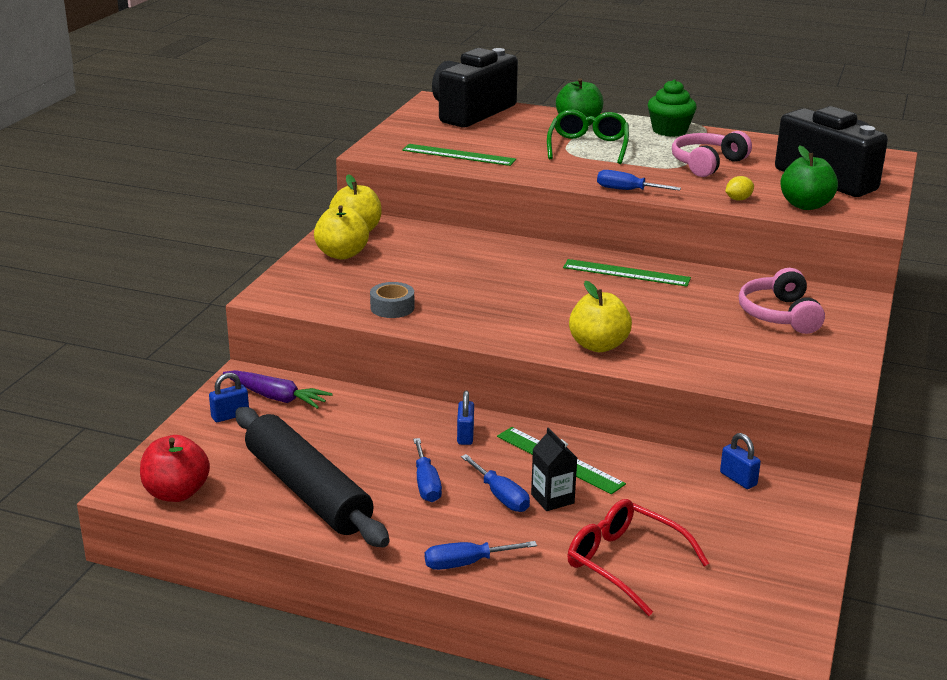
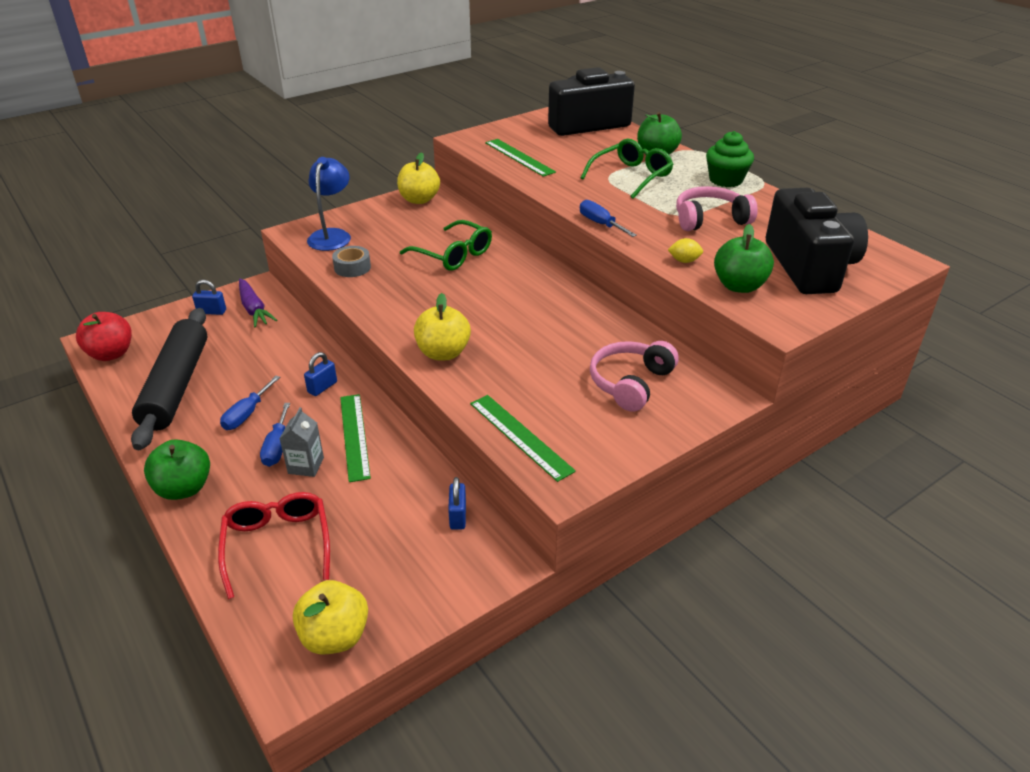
camera: 35 degrees right, 10 degrees up
(319, 287) = (332, 235): none -> blue lamp
(342, 254) = (383, 215): yellow apple -> yellow apple (335, 636)
(466, 563) = (184, 488): blue screwdriver -> green apple
(474, 268) = (453, 255): none -> green glasses
(552, 499) = (306, 465): black carton -> grey carton
(626, 273) = (559, 298): green ruler -> green ruler (520, 436)

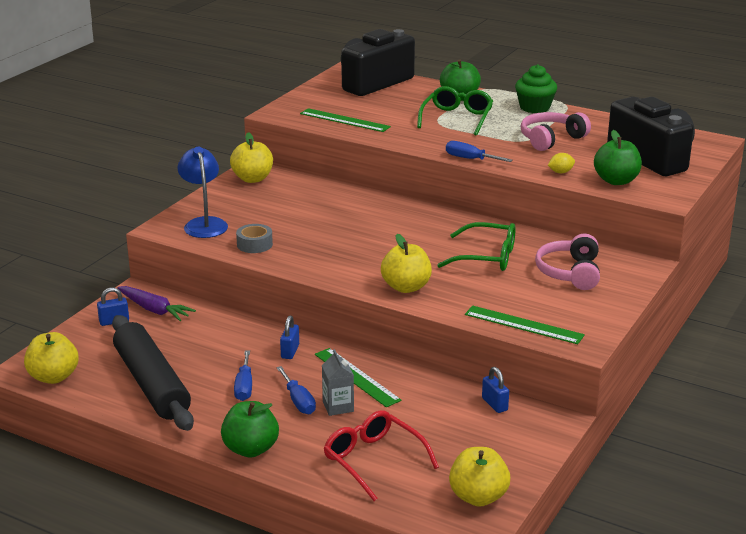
camera: 25 degrees left, 10 degrees down
(111, 354) = (53, 377): red apple -> yellow apple
(453, 255) = (334, 216): green glasses -> green glasses (486, 257)

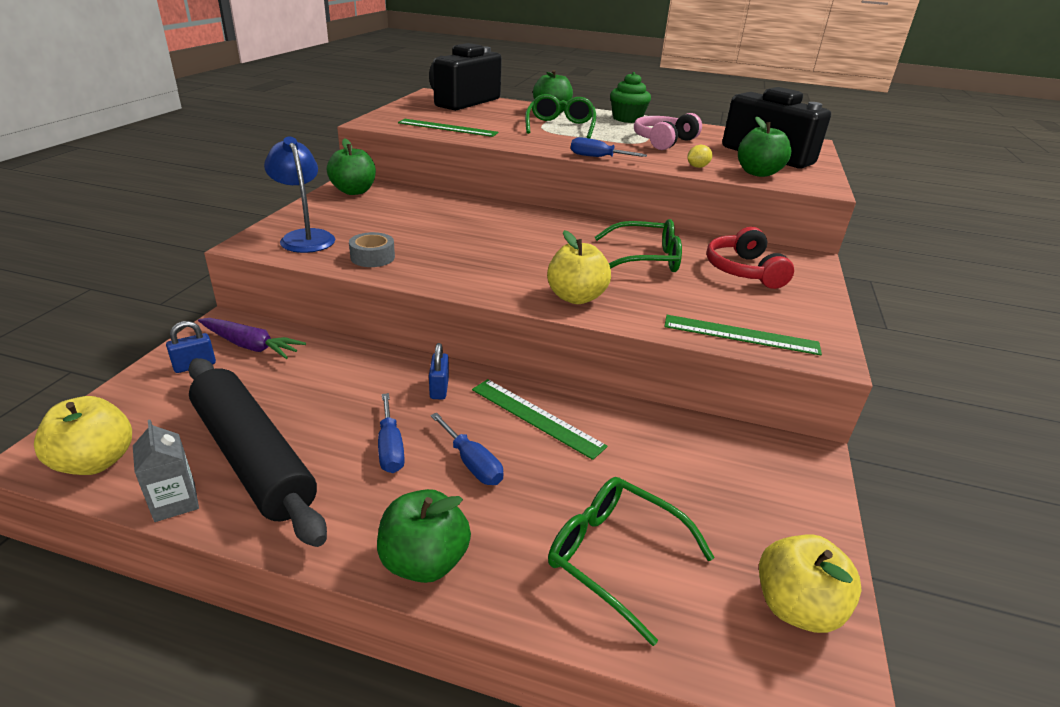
camera: 15 degrees left, 5 degrees up
(252, 179) = (354, 191): yellow apple -> green apple
(338, 406) = (529, 466): grey carton -> grey carton (175, 502)
(373, 460) = (615, 557): red glasses -> green glasses
(494, 404) = (723, 439): blue padlock -> none
(570, 273) = (743, 271): pink headphones -> red headphones

